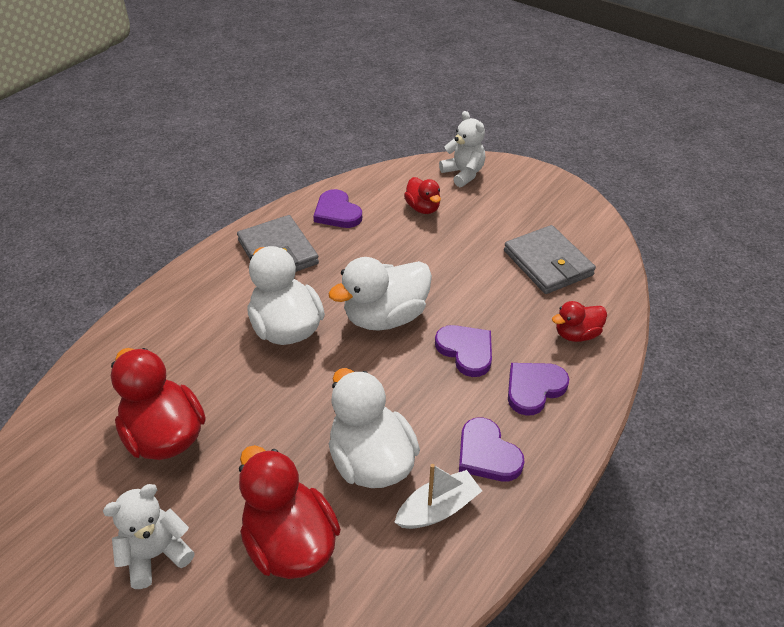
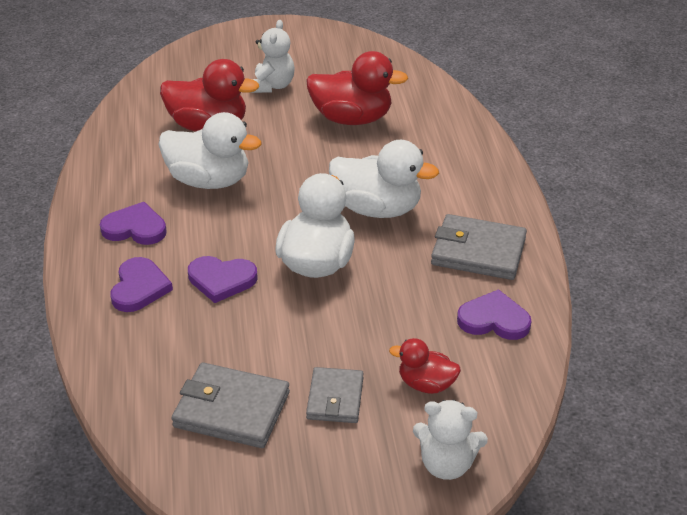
camera: 135 degrees right, 5 degrees down
(438, 508) = (138, 185): white boat -> none
(481, 232) = (335, 398): none -> grey wallet
(576, 334) = (140, 354): red duck -> none

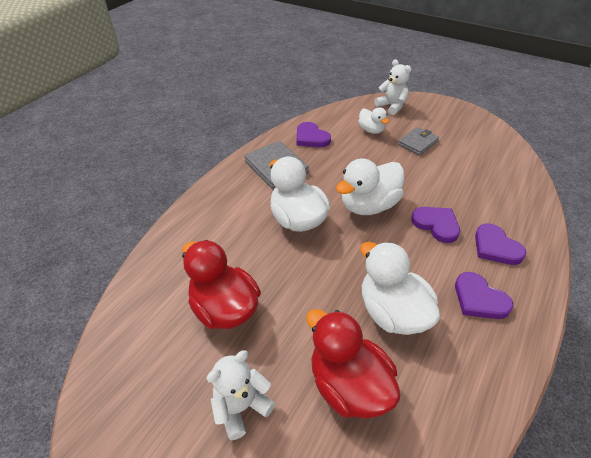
camera: 140 degrees left, 5 degrees up
(139, 288) = (496, 247): purple heart -> purple heart turned 75 degrees counterclockwise
(232, 409) = (472, 159): grey wallet -> none
(426, 384) = (371, 130): red duck -> white duck

